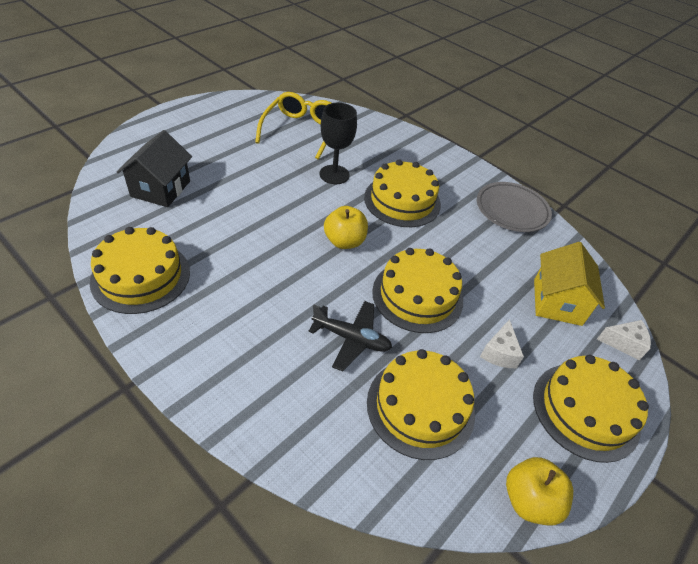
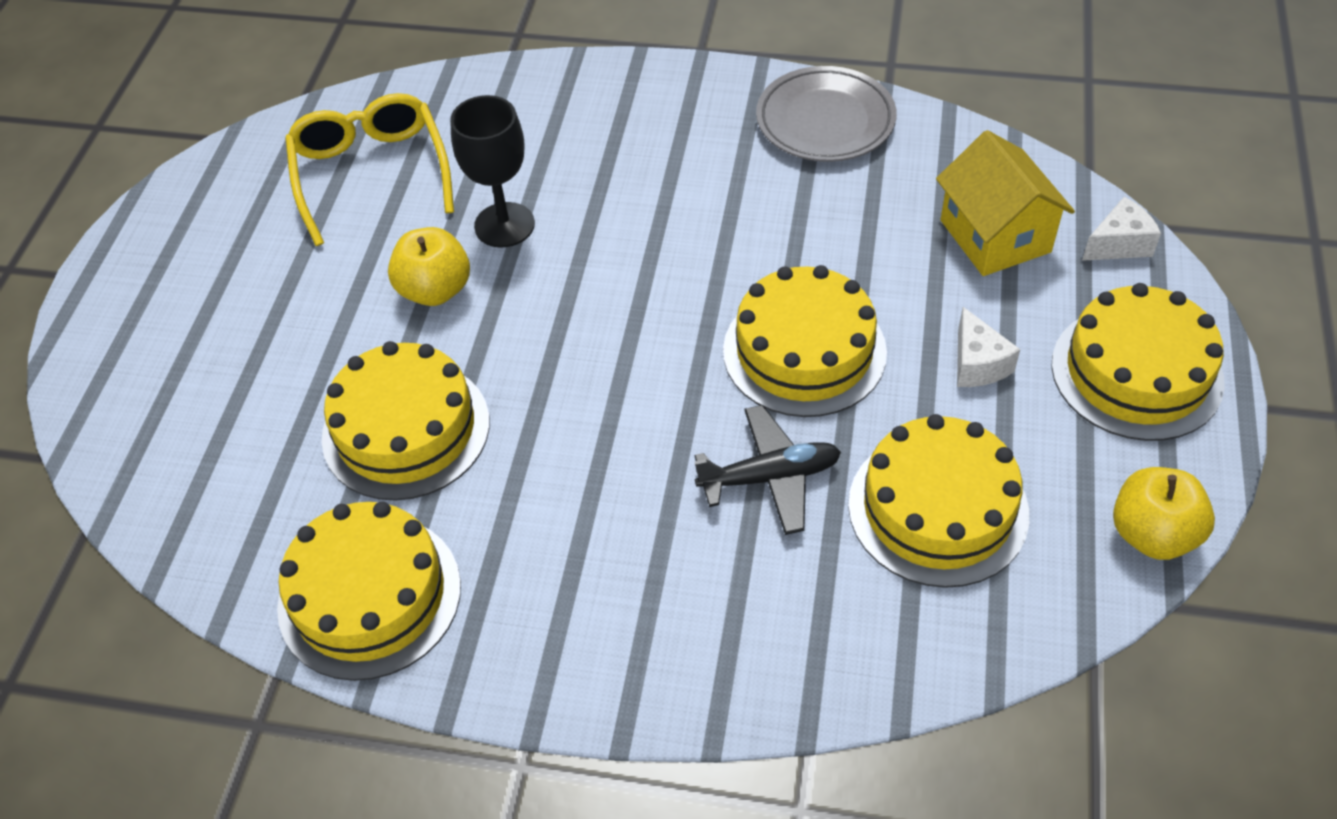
camera: 25 degrees left, 5 degrees up
(160, 189) = (240, 433): black house -> none
(344, 241) = (626, 333): yellow apple -> yellow apple (435, 290)
(402, 201) = (652, 206): yellow cake -> yellow cake (406, 429)

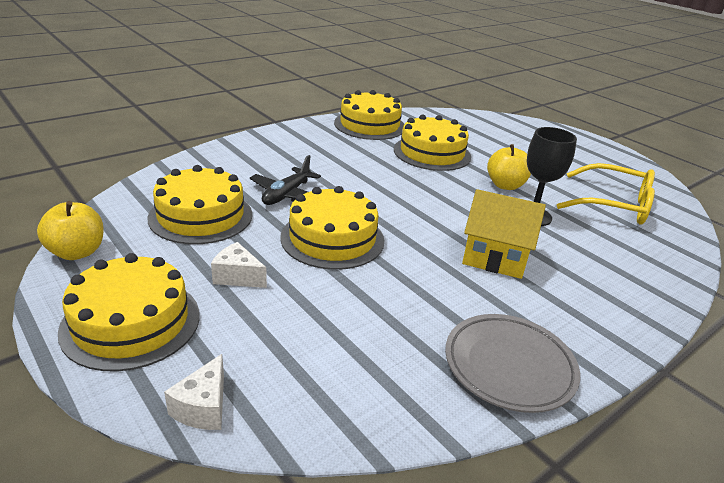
camera: 125 degrees right, 20 degrees down
(995, 236) = (301, 355): yellow house -> yellow house (495, 257)

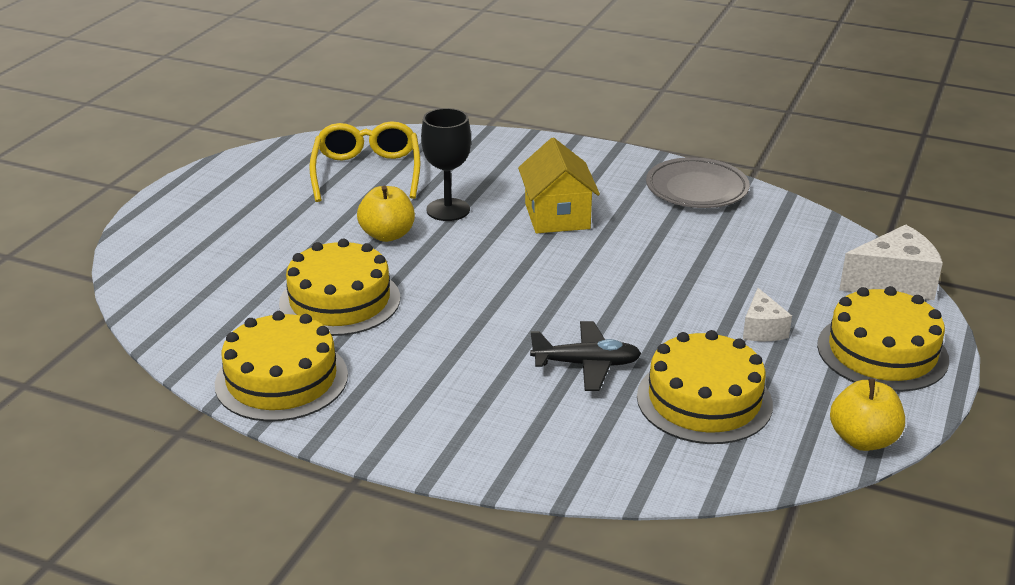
camera: 115 degrees left, 0 degrees up
(203, 407) = (893, 283): white cheese -> white cheese, size x1.71
(332, 238) = (636, 304): yellow cake -> none

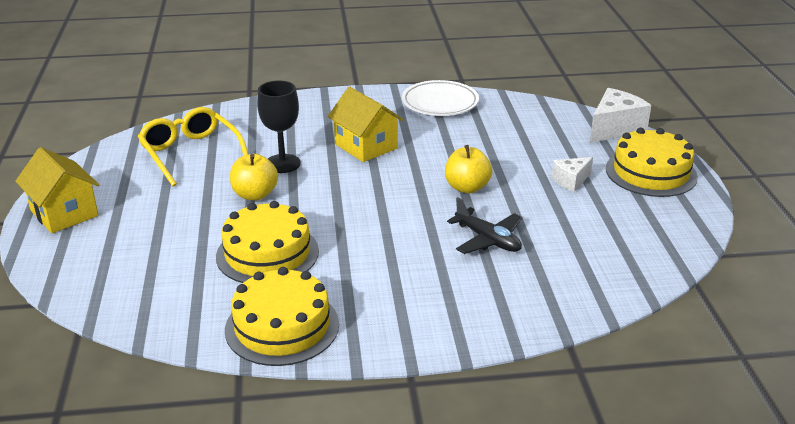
camera: 30 degrees left, 0 degrees up
(195, 199) = (64, 213): none -> yellow house
(586, 364) = (488, 240): black plane -> black plane turned 75 degrees clockwise
(696, 189) = (440, 103): grey plate -> white plate
(704, 400) = (583, 237): yellow cake -> none
(762, 329) = (571, 181): white cheese -> white cheese turned 90 degrees clockwise
(863, 440) = (694, 229): yellow apple -> yellow apple (467, 187)

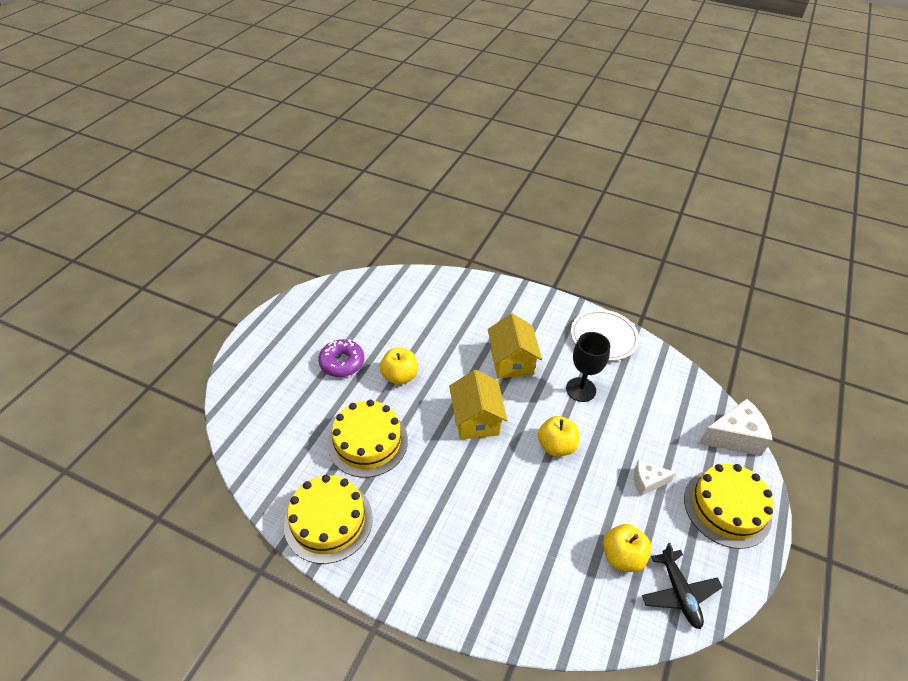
camera: 30 degrees right, 15 degrees up
(64, 213) = (273, 335): yellow house -> yellow house (476, 419)
(175, 206) = (342, 362): none -> purple donut
(191, 154) = (386, 312): yellow glasses -> none
(282, 164) = (440, 352): black goblet -> black goblet (581, 389)
(488, 240) = (531, 513): black plane -> black plane (679, 593)
(596, 235) = (622, 556): none -> yellow apple

